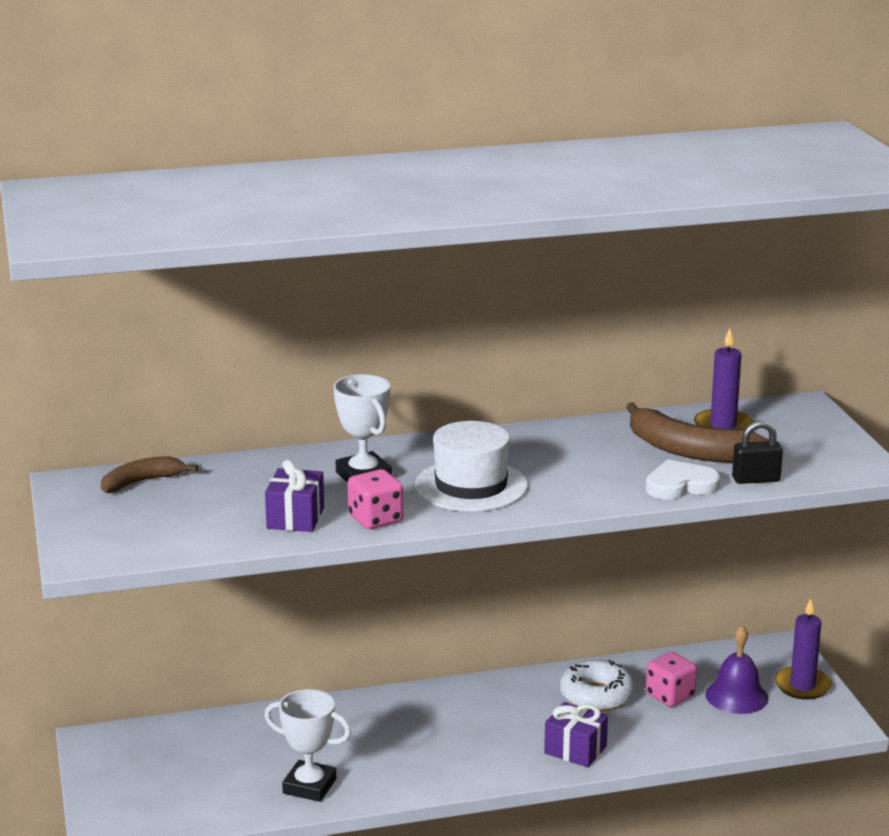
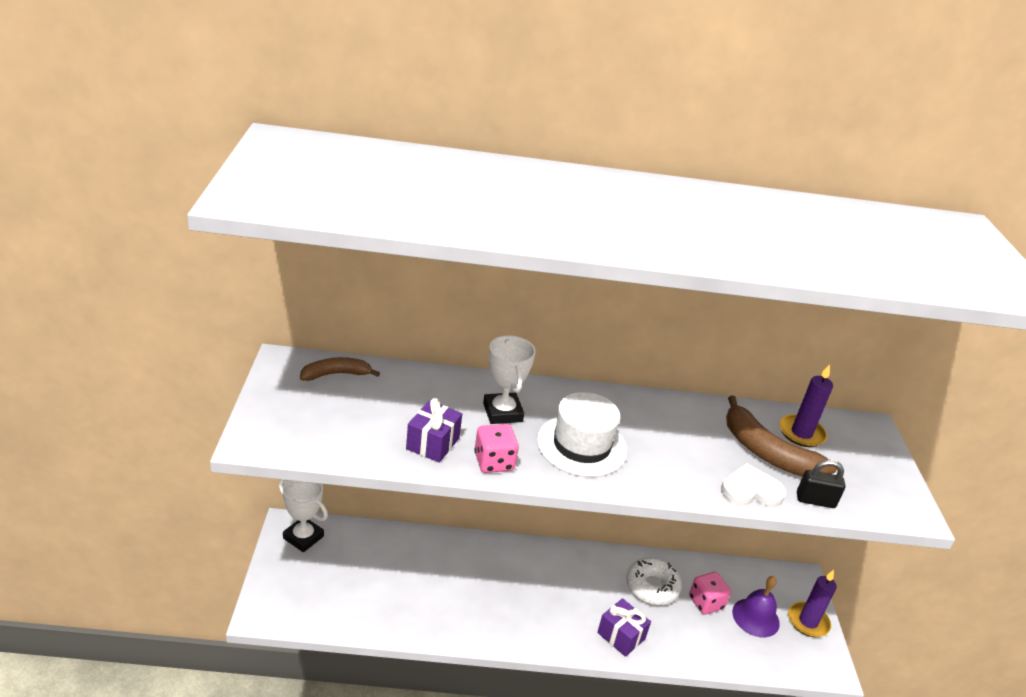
camera: 10 degrees right, 10 degrees up
(309, 786) = (418, 614): white trophy -> white trophy (303, 537)

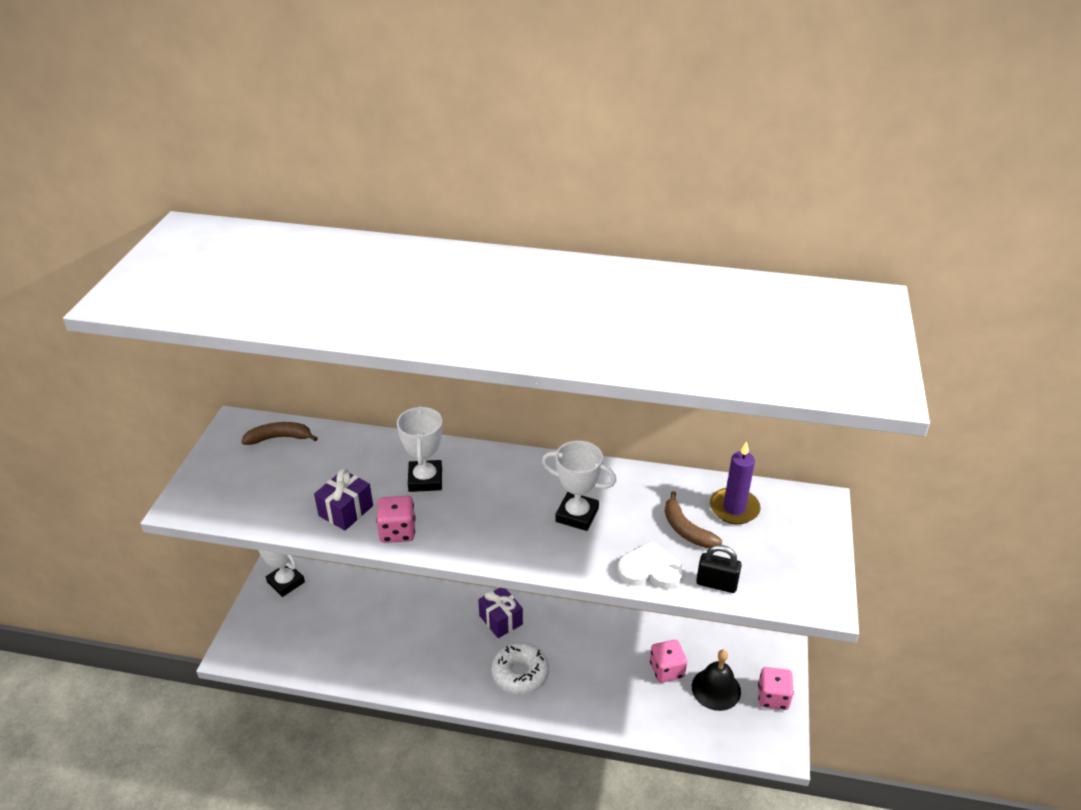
camera: 15 degrees right, 5 degrees up
(581, 445) = (491, 516): white hat -> none
(621, 636) = (566, 698): purple gift -> purple gift (501, 620)
(651, 587) = (614, 650): white donut -> white donut (520, 674)
(662, 442) = (577, 515): none -> white trophy
(755, 617) = (716, 689): purple bell -> black bell
(767, 453) = (686, 529): brown banana -> brown banana, size x0.60
(808, 621) = (773, 697): purple candle -> pink dice

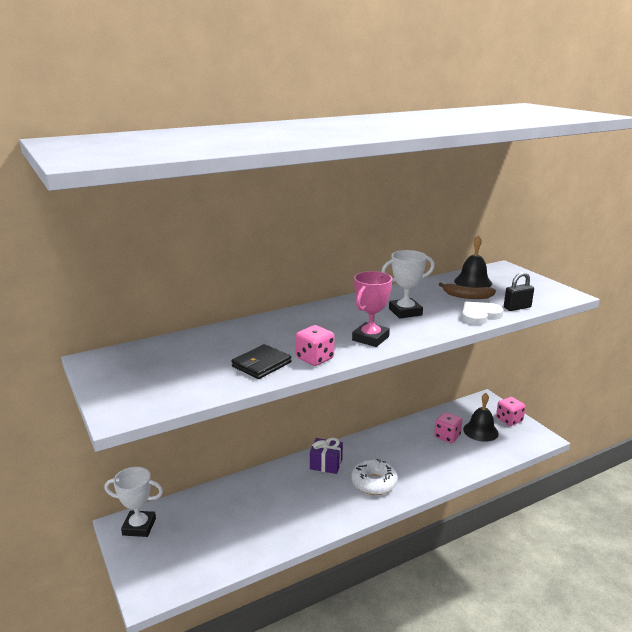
camera: 40 degrees left, 15 degrees down
(279, 438) = (144, 353): brown banana -> none
(346, 511) = (261, 364): purple gift -> black wallet
(425, 479) = (290, 332): white trophy -> none
(484, 535) = (370, 338): none -> pink trophy
(734, 508) = (473, 282): purple candle -> black bell

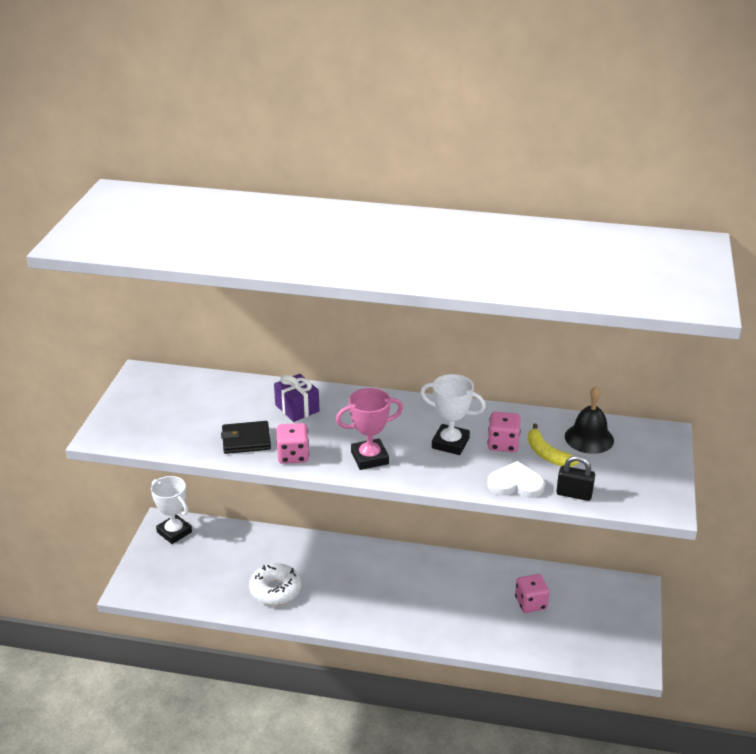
camera: 40 degrees right, 10 degrees up
(326, 464) = (376, 563): purple gift -> purple gift (297, 408)
(374, 483) = (395, 606): white donut -> white donut (275, 590)
(467, 296) = (547, 454): brown banana -> yellow banana
(480, 431) = (576, 618): black bell -> none
(509, 420) = (628, 625): pink dice -> pink dice (503, 444)

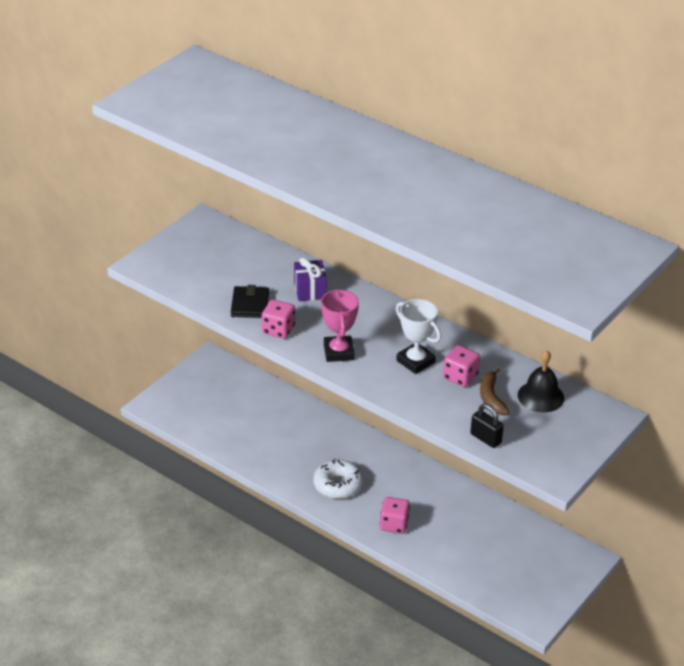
camera: 25 degrees right, 5 degrees up
(174, 532) = (214, 369): white trophy -> none
(246, 440) = (250, 304): black wallet -> black wallet turned 75 degrees clockwise
(275, 590) = (268, 447): white donut -> white donut (338, 485)
(369, 458) = (338, 352): pink trophy -> pink trophy turned 75 degrees clockwise
(516, 484) = (443, 413): white heart -> none
(530, 603) = (481, 536): pink dice -> pink dice (394, 524)
(547, 454) = (491, 398): yellow banana -> brown banana

